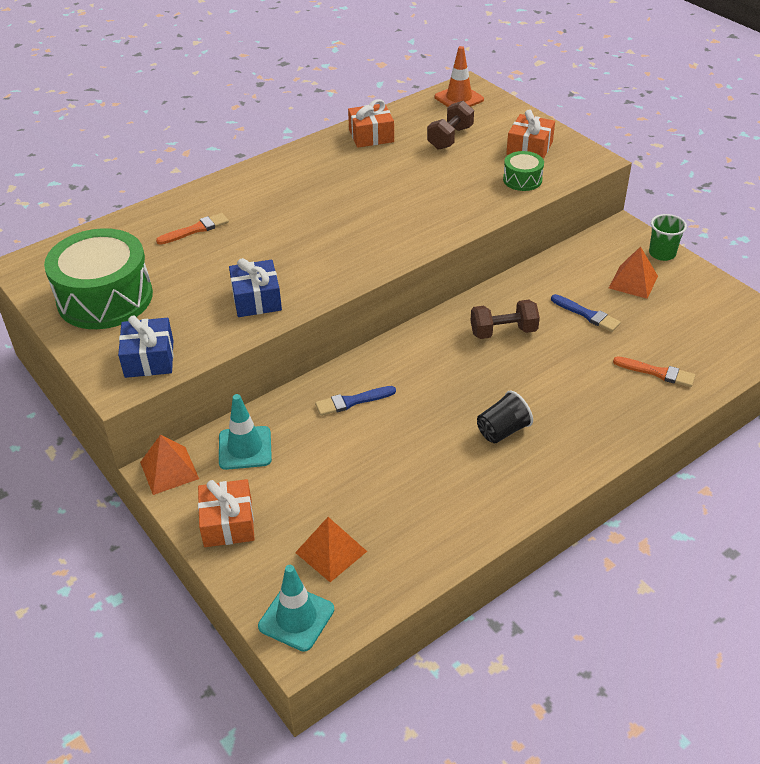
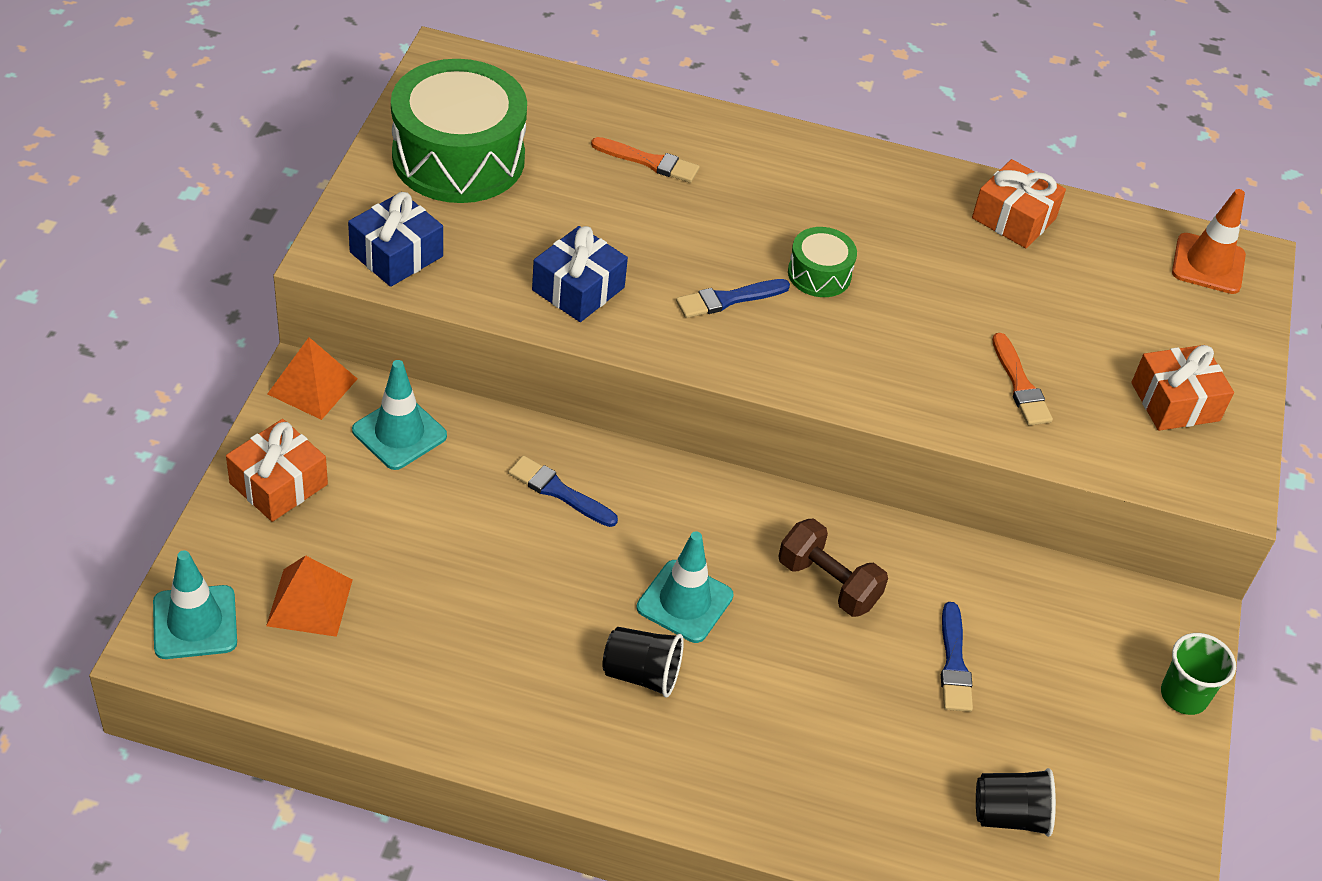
camera: 45 degrees right, 5 degrees up
(323, 250) = (728, 299): none -> blue brush
(450, 138) = (1101, 302): brown dumbbell -> none
(470, 390) = (684, 602): none -> turquoise traffic cone
(522, 179) = (1090, 429): green drum -> green drum (819, 274)
(633, 282) = (1081, 687): orange pyramid -> none
(657, 373) = (910, 803): orange brush -> orange brush (1020, 385)
(688, 343) = (1009, 815): none -> black cup

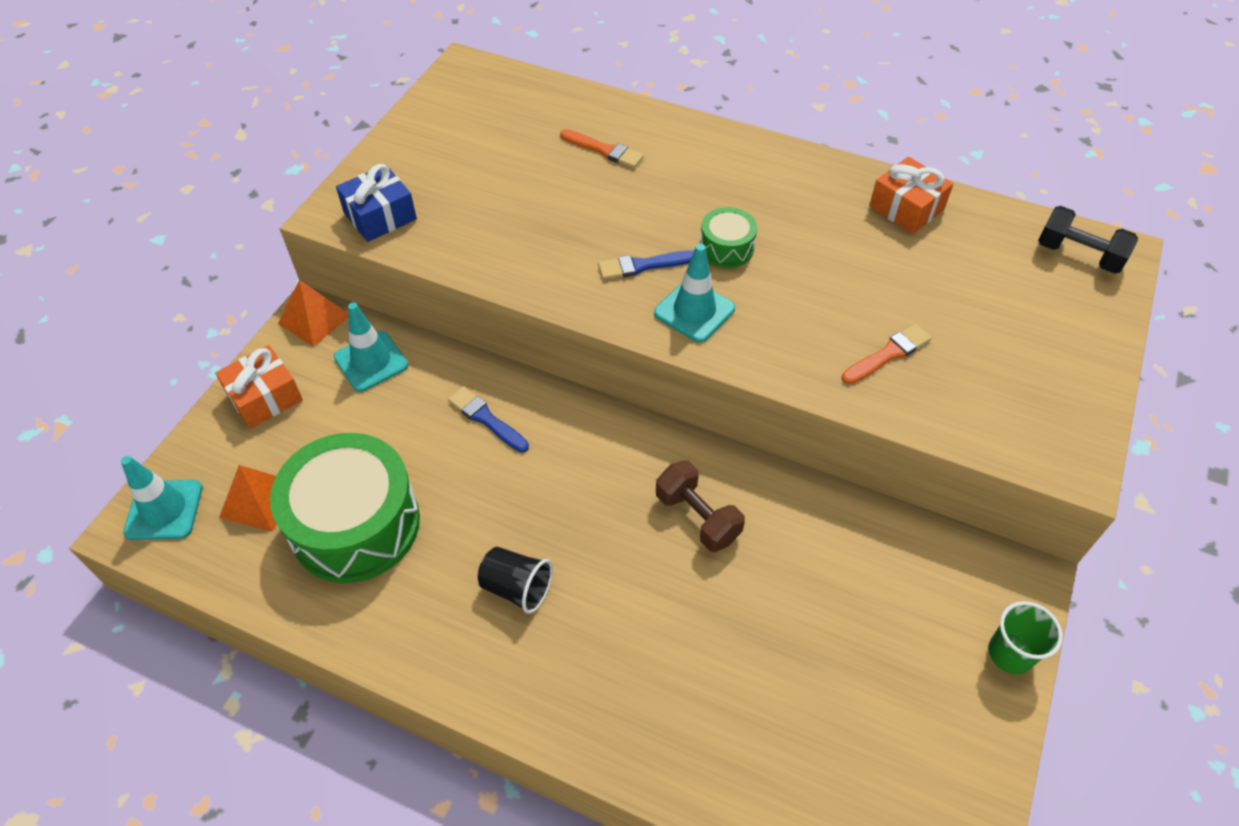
camera: 15 degrees right, 5 degrees up
(458, 157) = (451, 142): green drum -> green drum (355, 524)
(578, 289) = (519, 251): blue gift -> none
(684, 602) = (569, 524): turquoise traffic cone -> turquoise traffic cone (694, 311)
(954, 663) = (797, 602): blue brush -> none
(1009, 815) = (824, 759): black cup -> none
(1020, 385) = (888, 354): orange brush -> orange brush turned 120 degrees counterclockwise
(1175, 402) = (1032, 378): orange gift -> none
(1208, 264) = (1078, 255): orange traffic cone -> black dumbbell

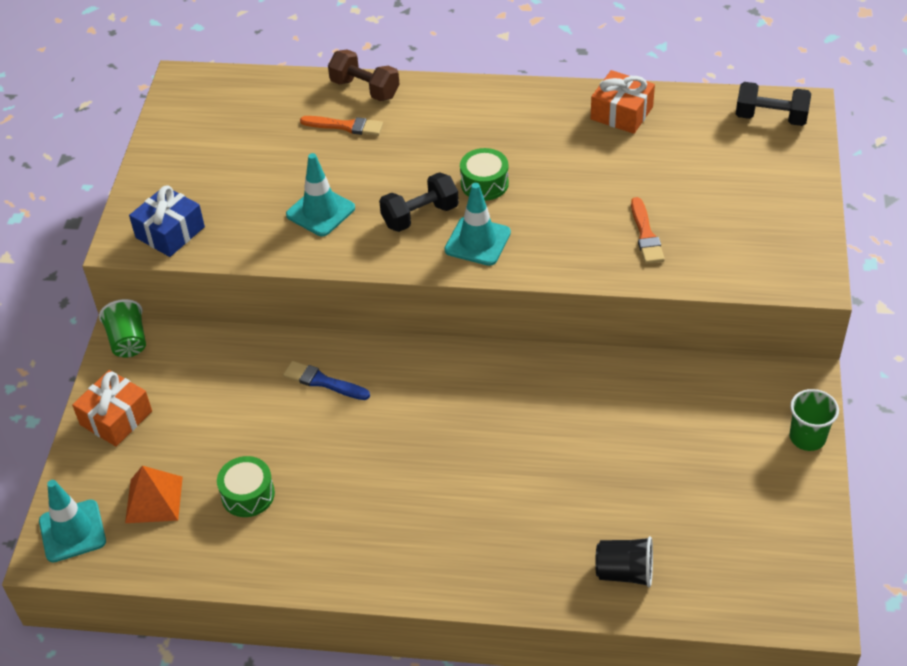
camera: 15 degrees left, 5 degrees down
(314, 319) = (128, 341): orange pyramid -> green cup
(355, 524) = (248, 494): green drum -> green drum, size x0.47
(371, 361) = (198, 363): turquoise traffic cone -> turquoise traffic cone (320, 211)
(517, 588) = (406, 502): black cup -> black cup (624, 572)
(643, 265) = (420, 216): blue brush -> black dumbbell
(697, 517) = (532, 408): brown dumbbell -> brown dumbbell (365, 89)
(888, 354) = (646, 235): orange brush -> orange brush turned 135 degrees clockwise

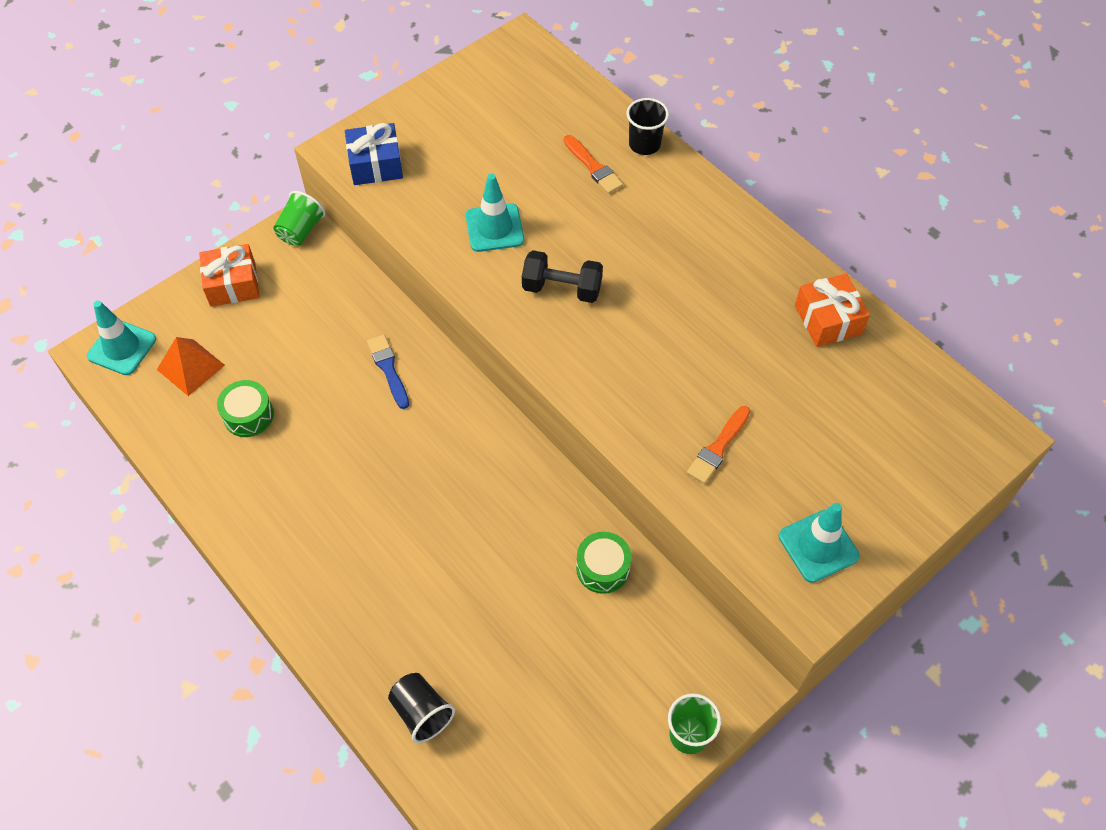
camera: 40 degrees right, 10 degrees up
(365, 89) = (644, 144): brown dumbbell -> black cup
(477, 241) = (579, 345): turquoise traffic cone -> turquoise traffic cone (818, 546)
(484, 183) = (642, 298): green drum -> green drum (603, 568)
(770, 118) = (958, 425): black dumbbell -> none

